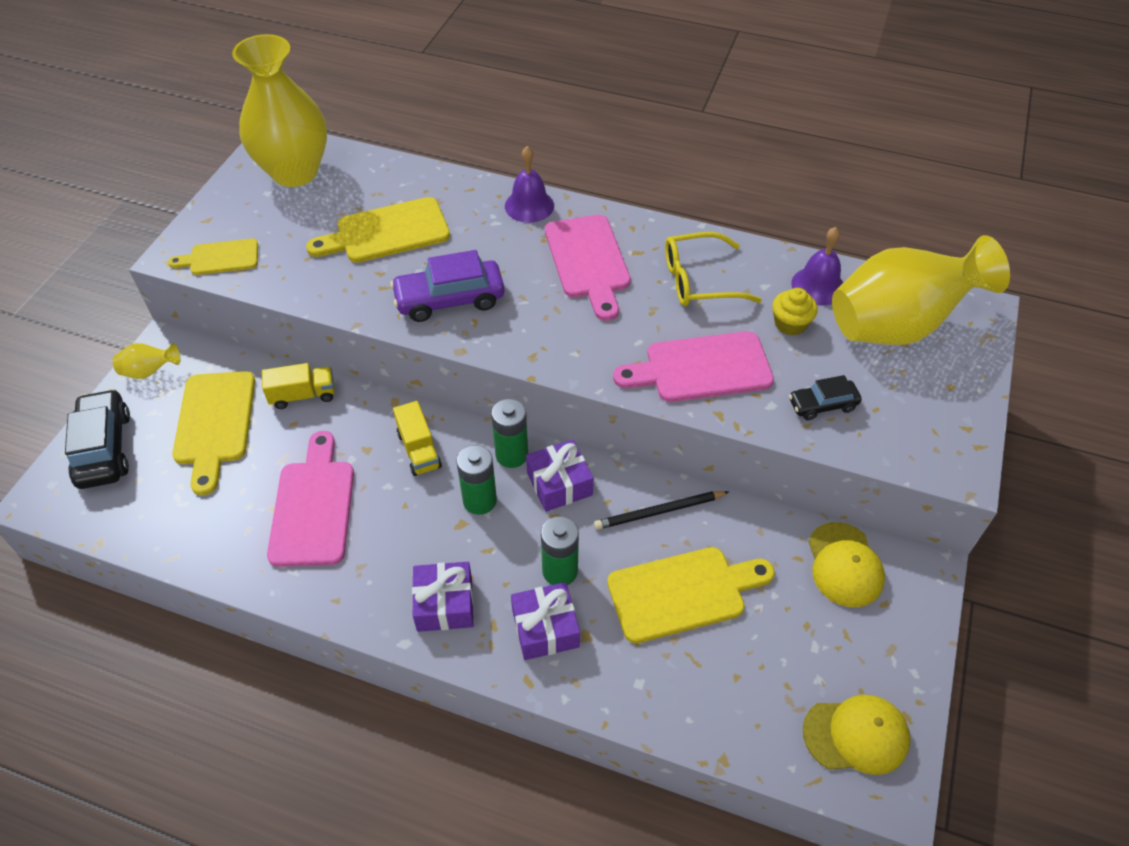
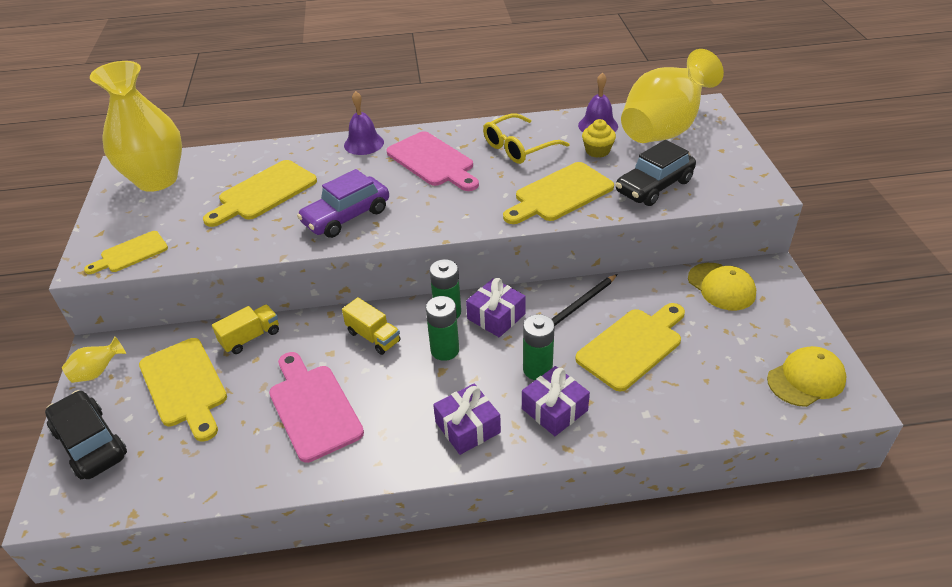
camera: 25 degrees left, 10 degrees down
(701, 368) = (560, 194): pink cutting board -> yellow cutting board
(822, 405) = (654, 186): black car -> black car, size x1.72

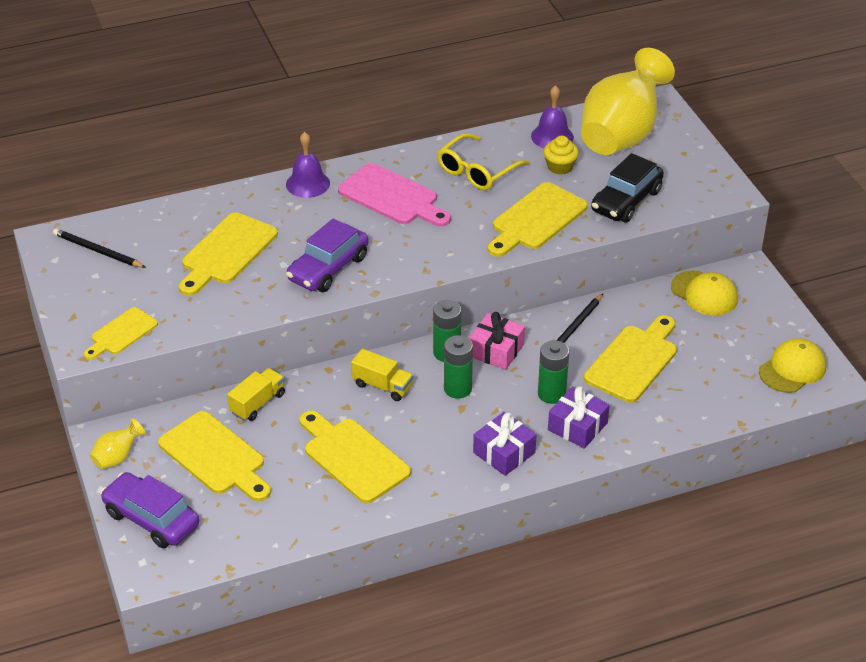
camera: 15 degrees left, 0 degrees up
(90, 443) = (151, 519): black car -> purple car
(157, 180) = (97, 251): yellow vase -> black pencil
(313, 408) = (353, 457): pink cutting board -> yellow cutting board
(496, 316) = (496, 350): purple gift -> pink gift

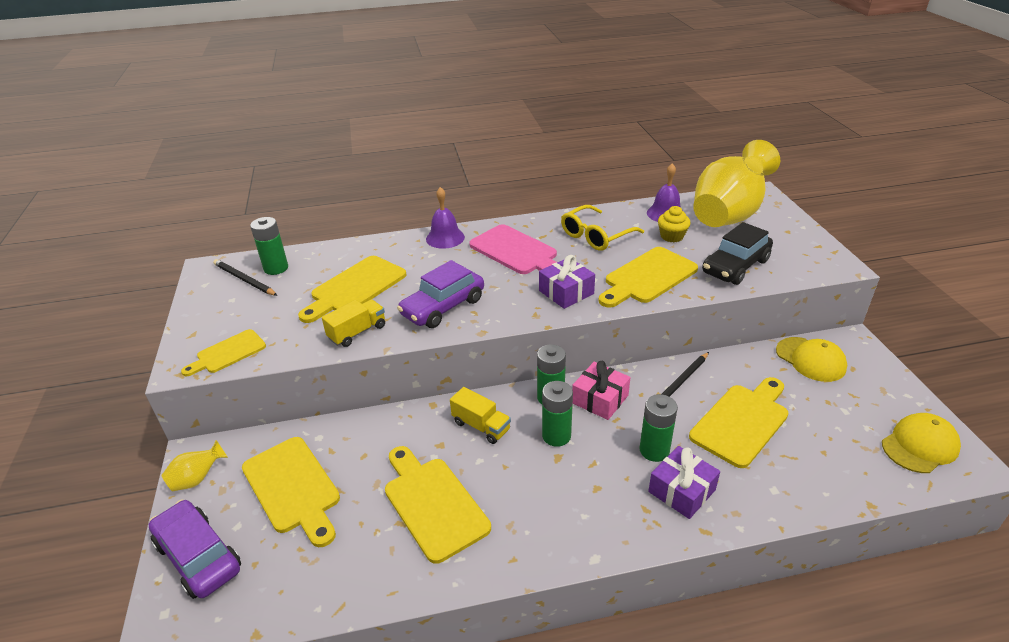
camera: 10 degrees right, 5 degrees down
(127, 234) = (276, 268): none -> green battery
(257, 403) = (354, 433): yellow truck -> yellow truck (357, 332)
(504, 452) = (598, 515): purple gift -> purple gift (566, 292)

